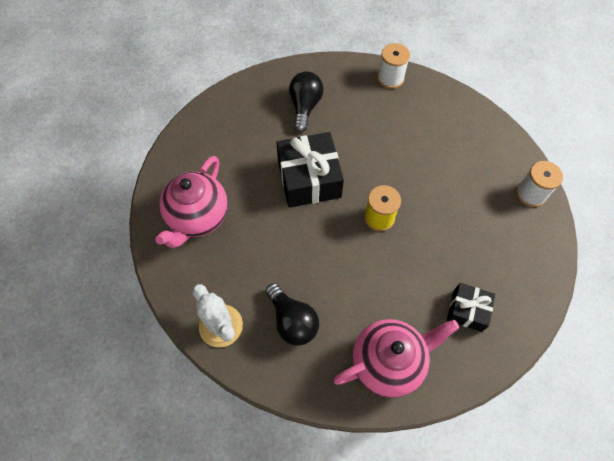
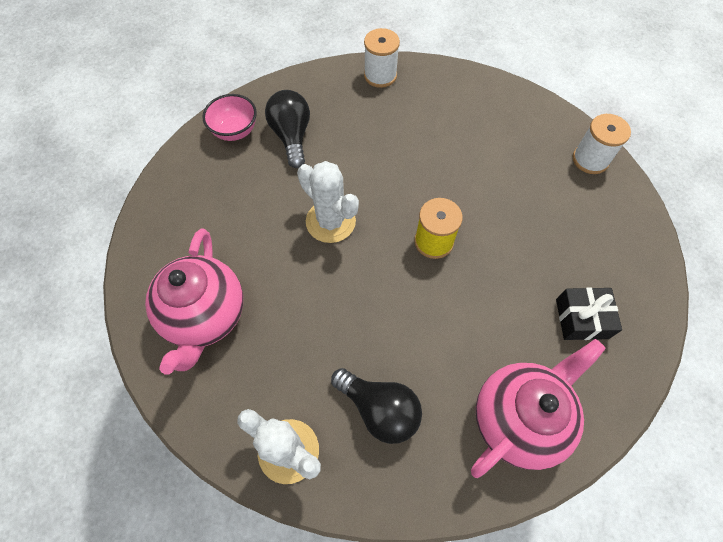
camera: 20 degrees left, 0 degrees up
(265, 91) = (235, 131): none -> pink bowl
(309, 179) = (330, 221): black gift -> white cactus

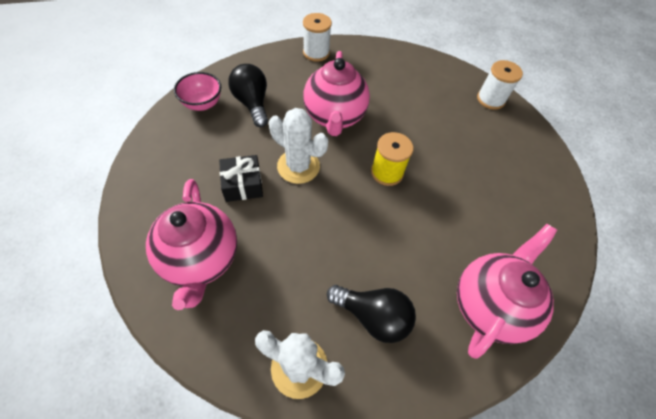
camera: 15 degrees left, 5 degrees down
(385, 163) = (334, 117): none -> pink teapot
(581, 319) = (517, 217): black gift -> black gift (243, 184)

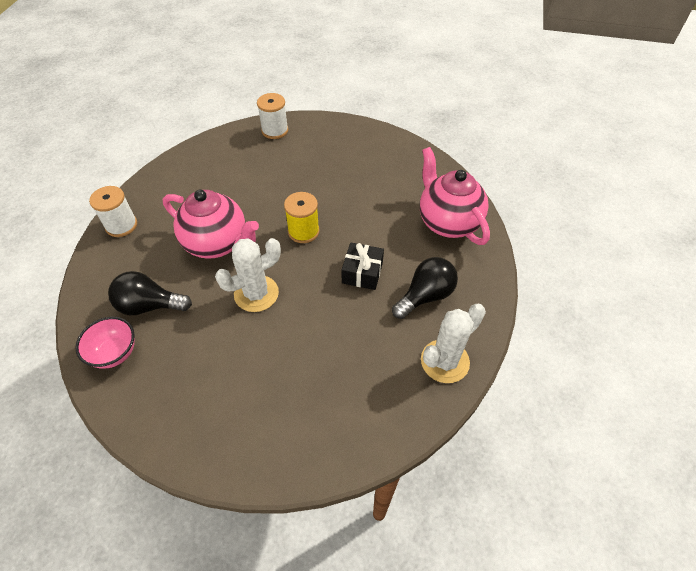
camera: 60 degrees left, 5 degrees down
(201, 259) = (312, 408): pink teapot -> none
(243, 184) = (249, 347): black gift -> black gift (362, 272)

